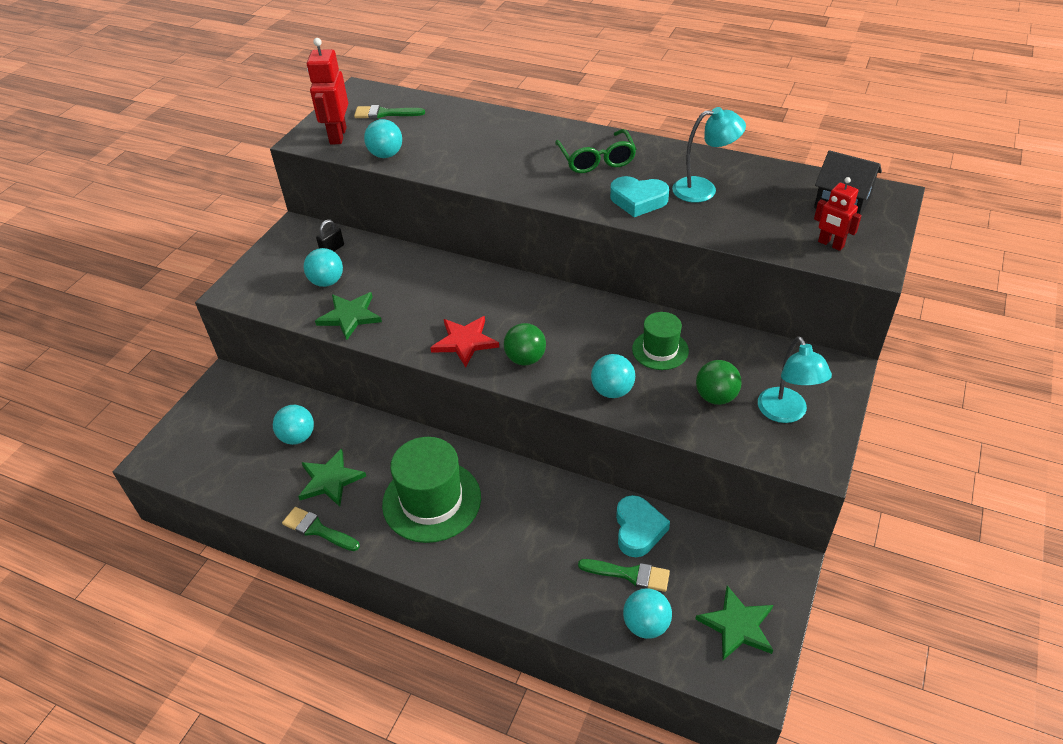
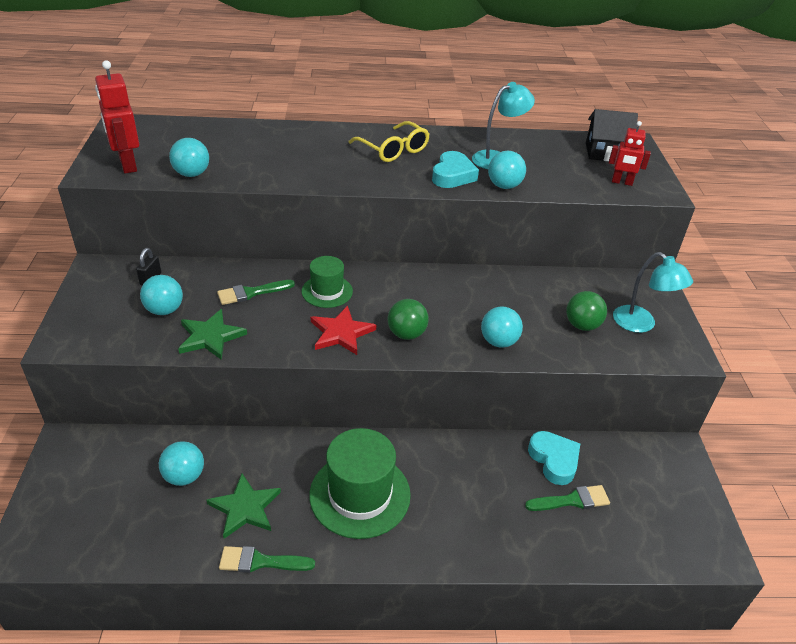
camera: 30 degrees left, 5 degrees down
(384, 113) = (164, 139): green brush -> green brush (251, 293)
(596, 160) = (393, 150): green glasses -> yellow glasses
(638, 200) = (452, 175): turquoise heart -> turquoise heart turned 60 degrees counterclockwise
(646, 625) = (612, 538): turquoise ball -> turquoise ball (504, 186)
(660, 350) = (513, 299): green hat -> green hat (327, 291)
(737, 625) = (679, 512): green star -> none

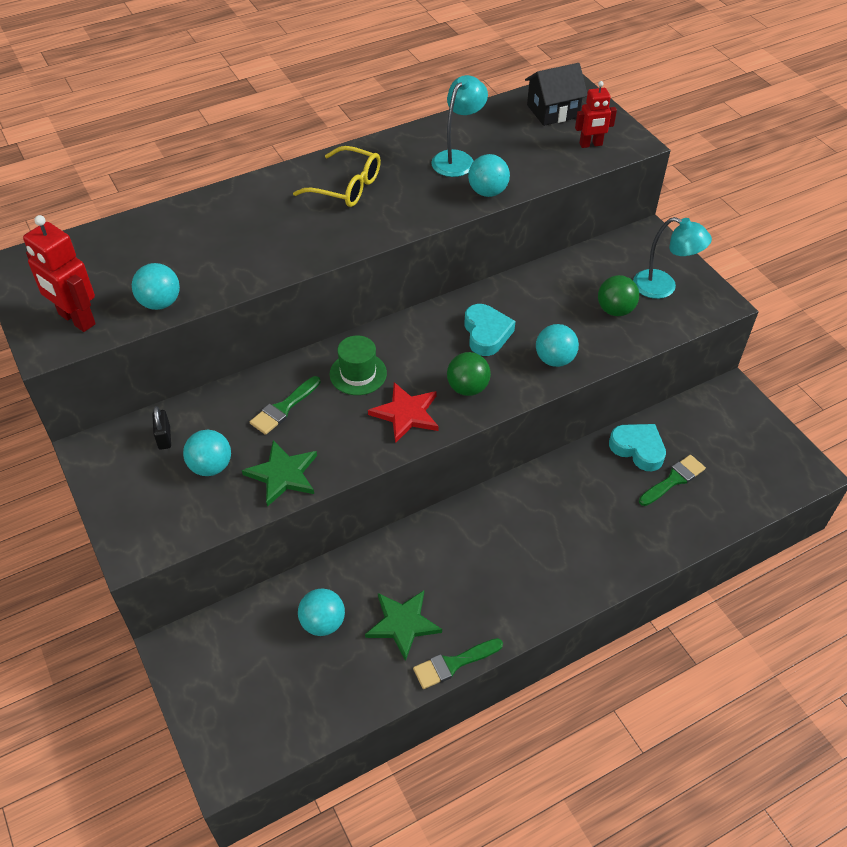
camera: 25 degrees left, 10 degrees up
(360, 494) = (495, 561): green hat -> none
(452, 175) = (429, 198): turquoise heart -> turquoise heart (486, 333)

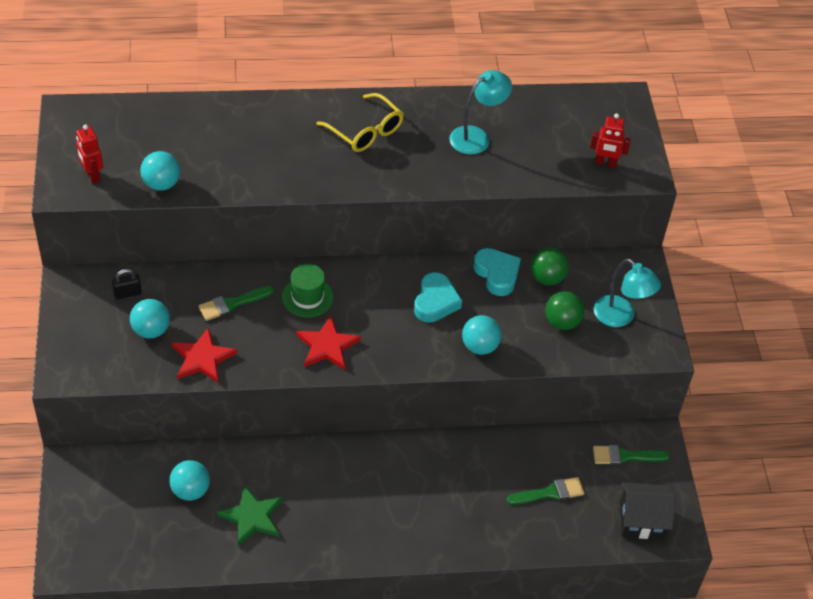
camera: 20 degrees right, 0 degrees up
(76, 319) = (92, 175): red robot -> red robot, size x0.64
(164, 437) = (127, 293): black padlock -> black padlock turned 60 degrees clockwise
(283, 474) = (202, 358): green star -> red star
(453, 664) = (274, 564): green brush -> green brush (625, 456)
(467, 388) = (390, 343): green ball -> green ball (547, 278)
(487, 192) = (483, 178): turquoise ball -> none
(552, 111) = (593, 118): black house -> black house (641, 520)
(638, 449) = (535, 454): turquoise heart -> turquoise heart (497, 274)

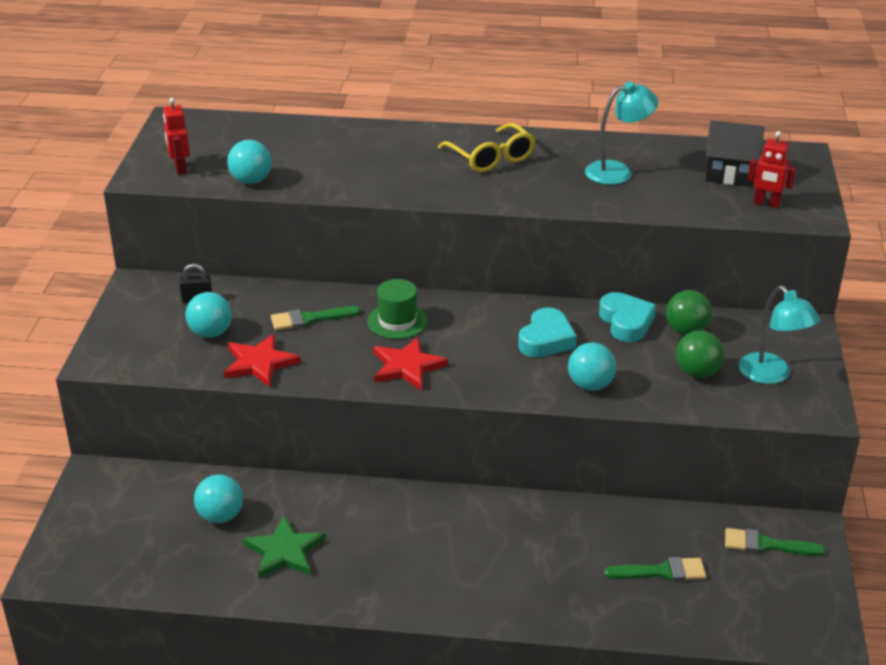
camera: 15 degrees right, 15 degrees down
(641, 520) = (778, 616): black house -> black house (729, 173)

